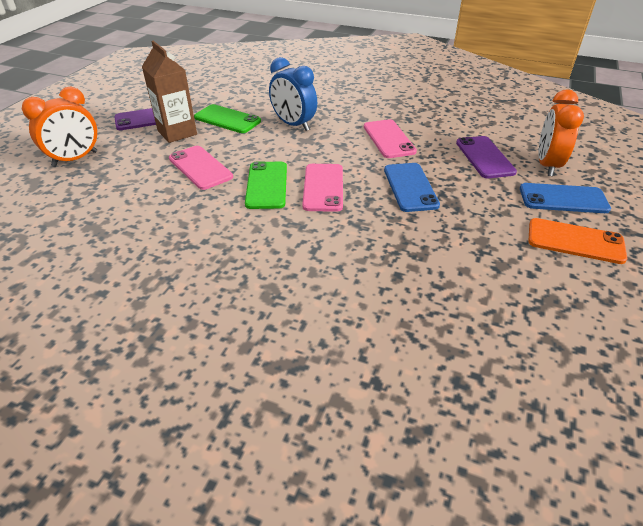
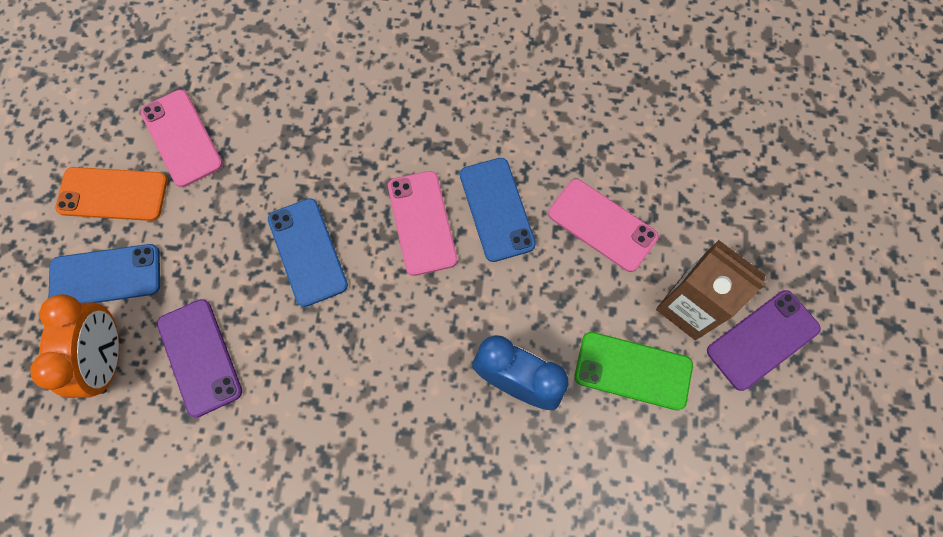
camera: 165 degrees right, 30 degrees up
(75, 159) = (783, 201): orange clock -> none
(267, 185) = (496, 209): green phone -> blue phone
(388, 139) = (351, 375): pink phone -> pink phone (182, 138)

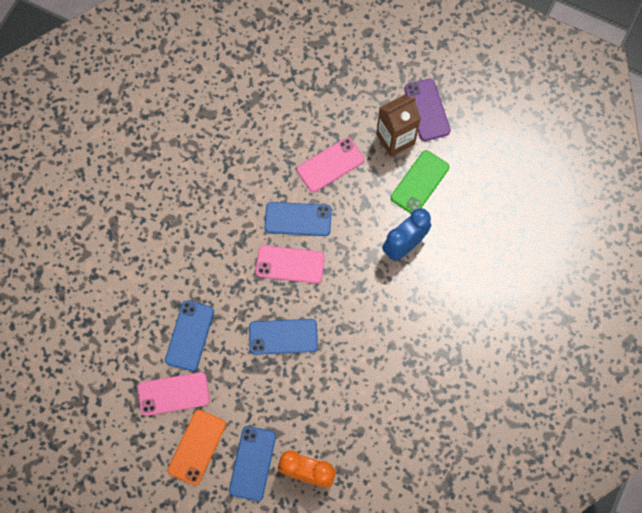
camera: 70 degrees left, 0 degrees up
(199, 357) = (326, 417): purple phone -> none
(271, 129) = (189, 335): none -> blue phone

